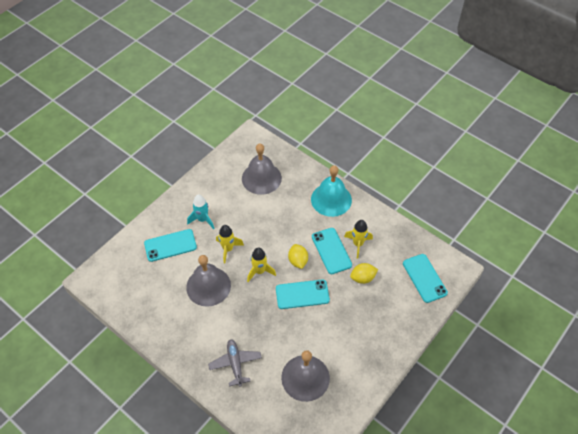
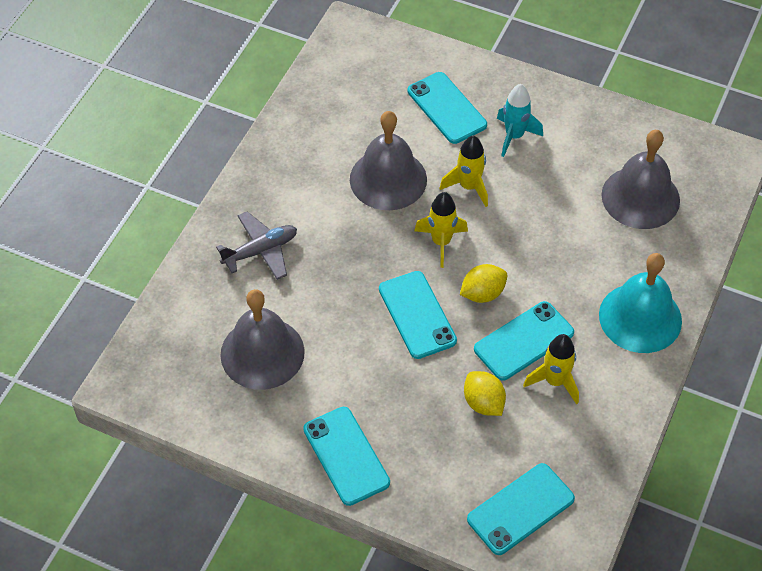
camera: 75 degrees right, 0 degrees up
(379, 349) = (346, 456): none -> turquoise phone

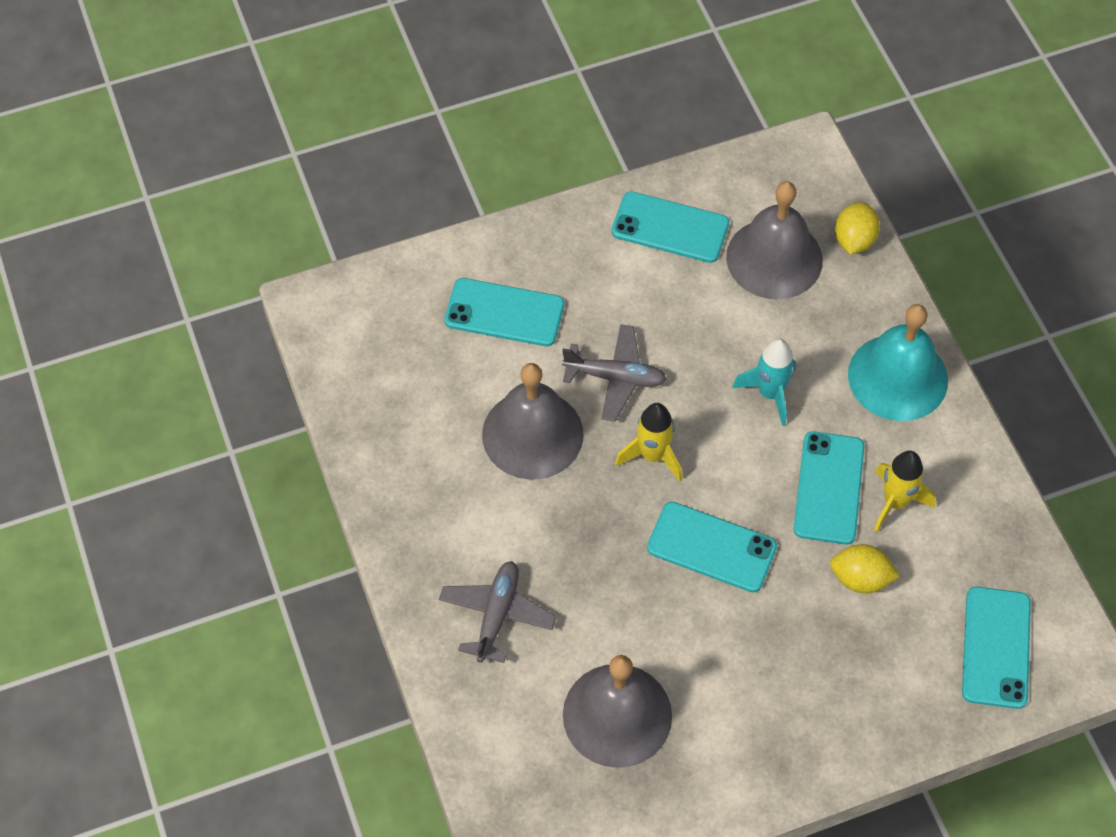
camera: 45 degrees left, 5 degrees up
(346, 456) = (803, 741): turquoise phone -> turquoise phone (670, 228)
(469, 187) = (615, 377): yellow rocket -> grey plane
(482, 293) = (744, 474): yellow lemon -> yellow lemon (854, 240)
(514, 136) = (599, 290): turquoise rocket -> turquoise rocket (770, 393)

